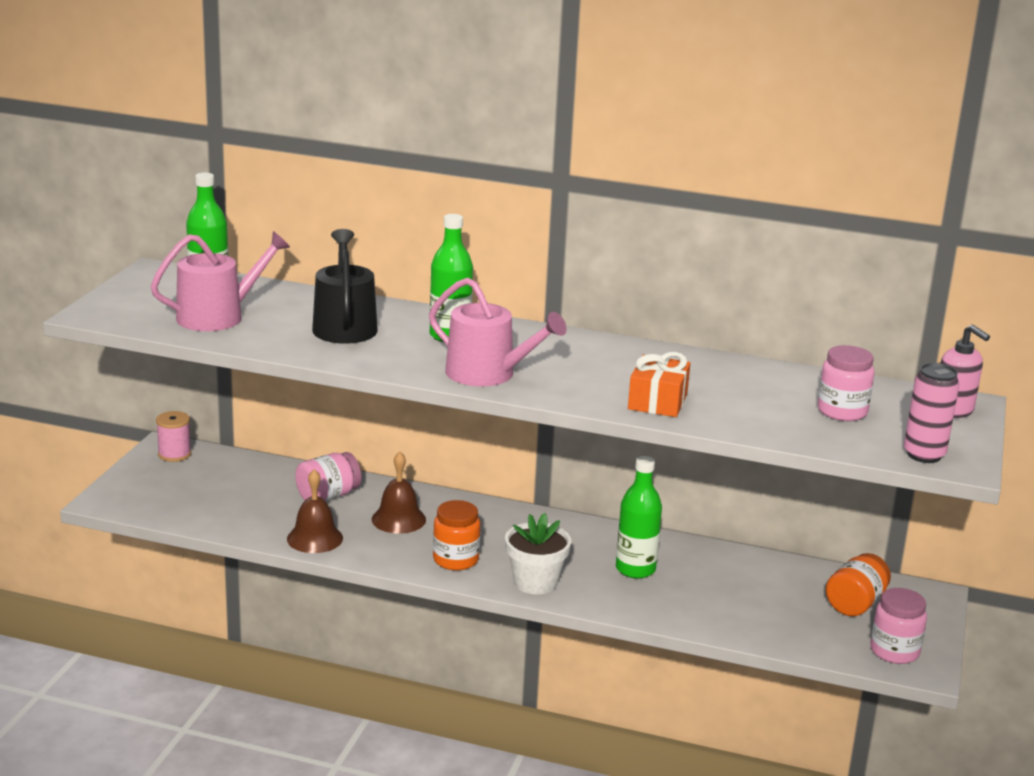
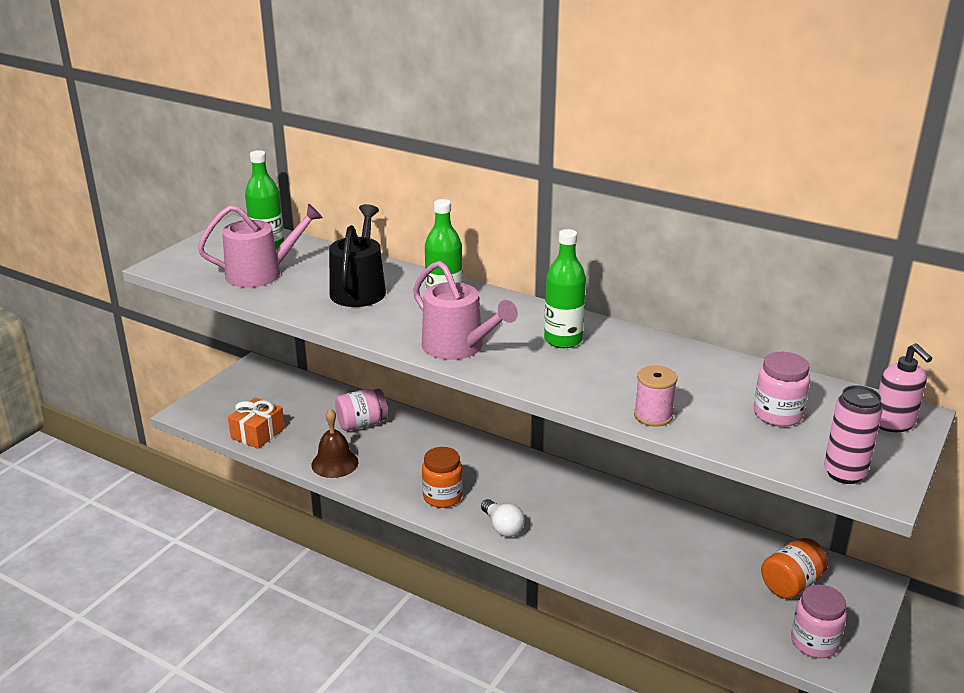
camera: 15 degrees right, 5 degrees up
(174, 454) = (258, 374): pink spool -> pink spool (653, 416)
(398, 519) = (410, 452): brown bell -> none
(535, 582) = (502, 527): white flower pot -> white light bulb
(635, 569) = (596, 523): green bottle -> green bottle (563, 340)
(657, 402) = (600, 389): orange gift -> orange gift (258, 433)

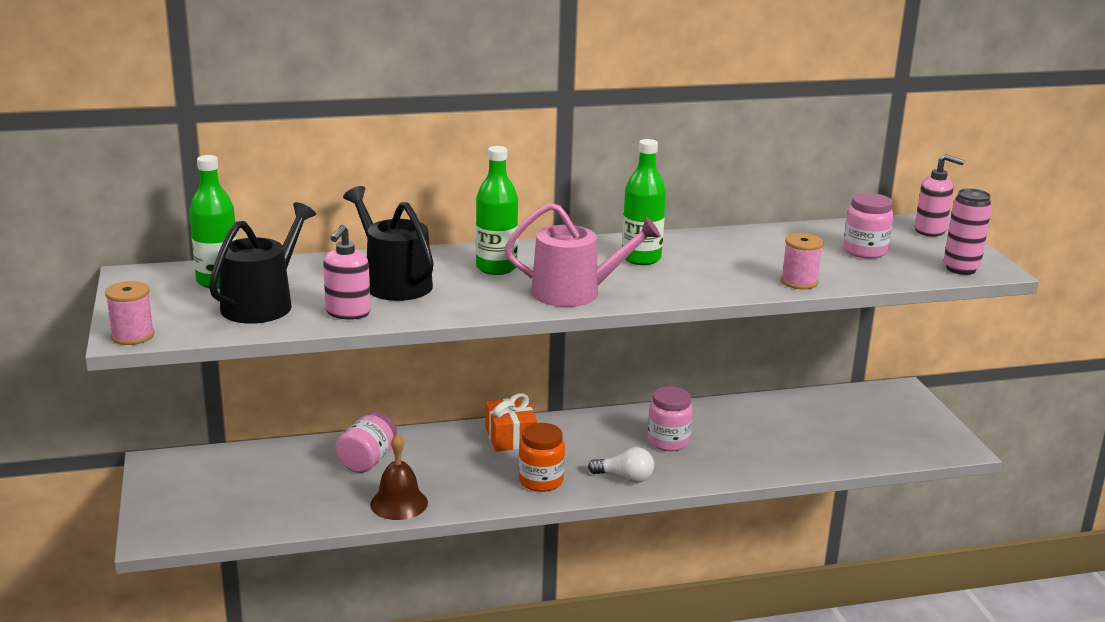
camera: 45 degrees left, 5 degrees down
(163, 267) = (132, 336): none -> pink spool
(258, 433) = (273, 517): orange gift -> orange gift (510, 437)
(261, 273) = (262, 304): pink watering can -> black watering can
(292, 300) = (347, 313): none -> pink soap dispenser
(791, 584) = (863, 414): orange jar -> none
(814, 642) = (927, 442): pink jar -> pink jar (668, 441)

